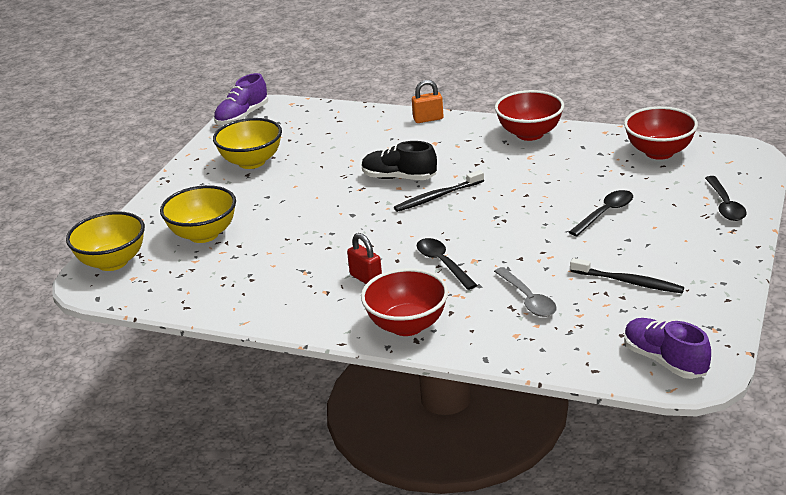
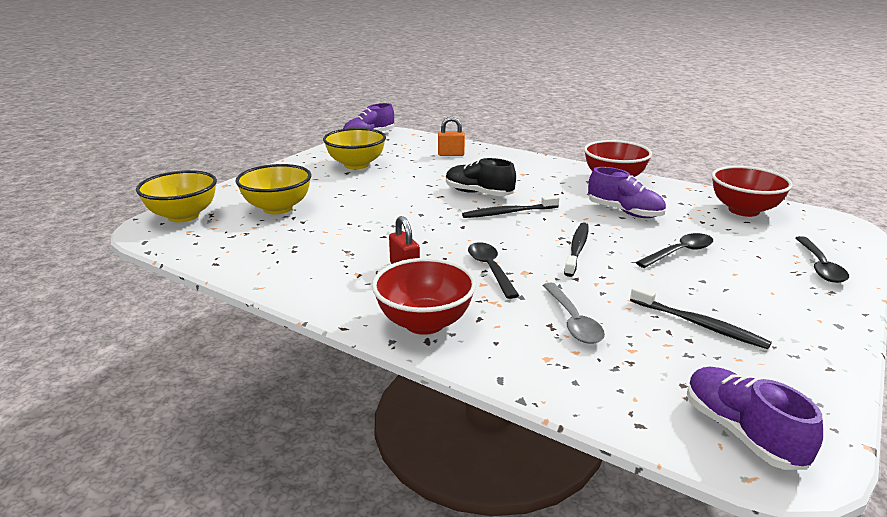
camera: 10 degrees right, 5 degrees down
(428, 119) = (523, 157): orange padlock -> orange padlock (451, 154)
(514, 227) = (577, 249): none -> black toothbrush
(548, 175) = (624, 212): none -> purple shoe

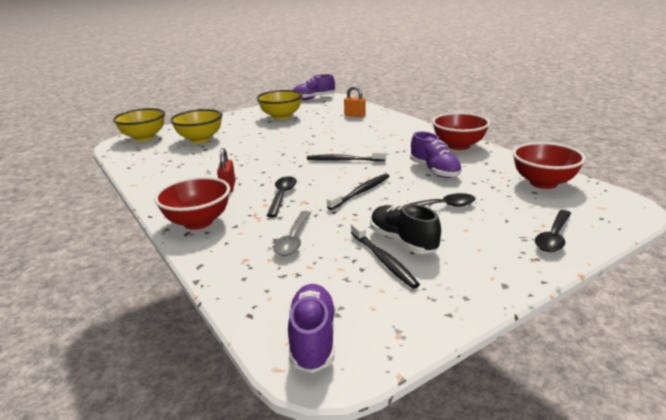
camera: 25 degrees right, 0 degrees up
(478, 193) = (340, 144): black shoe -> black shoe (403, 241)

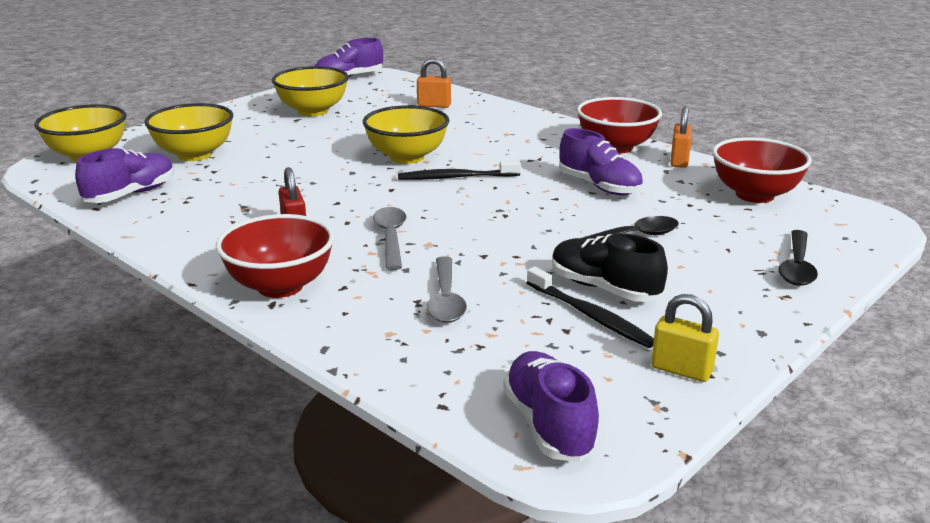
camera: 15 degrees left, 0 degrees up
(151, 160) = (131, 195): none -> purple shoe
(282, 196) = (391, 237): black spoon -> grey spoon
(320, 146) = (407, 157): none -> yellow bowl
(361, 192) = (508, 224): black toothbrush -> none
(429, 308) = (681, 370): none -> yellow padlock
(498, 157) = (679, 161): none -> orange padlock

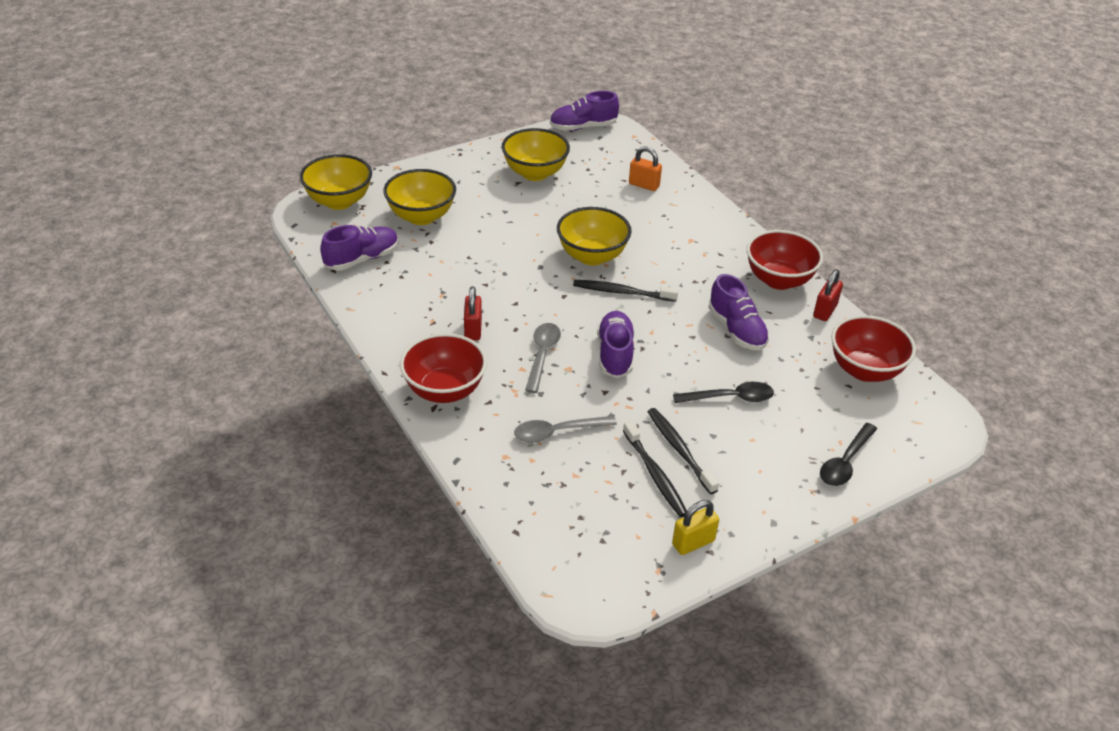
camera: 15 degrees right, 15 degrees up
(446, 299) = (557, 432): grey spoon -> grey spoon turned 60 degrees clockwise
(549, 425) = (578, 566): purple shoe -> purple shoe (615, 354)
(604, 288) = (679, 450): black shoe -> black toothbrush
(679, 161) = (825, 311): orange padlock -> red padlock
(681, 370) = (693, 542): yellow padlock -> yellow padlock turned 75 degrees counterclockwise

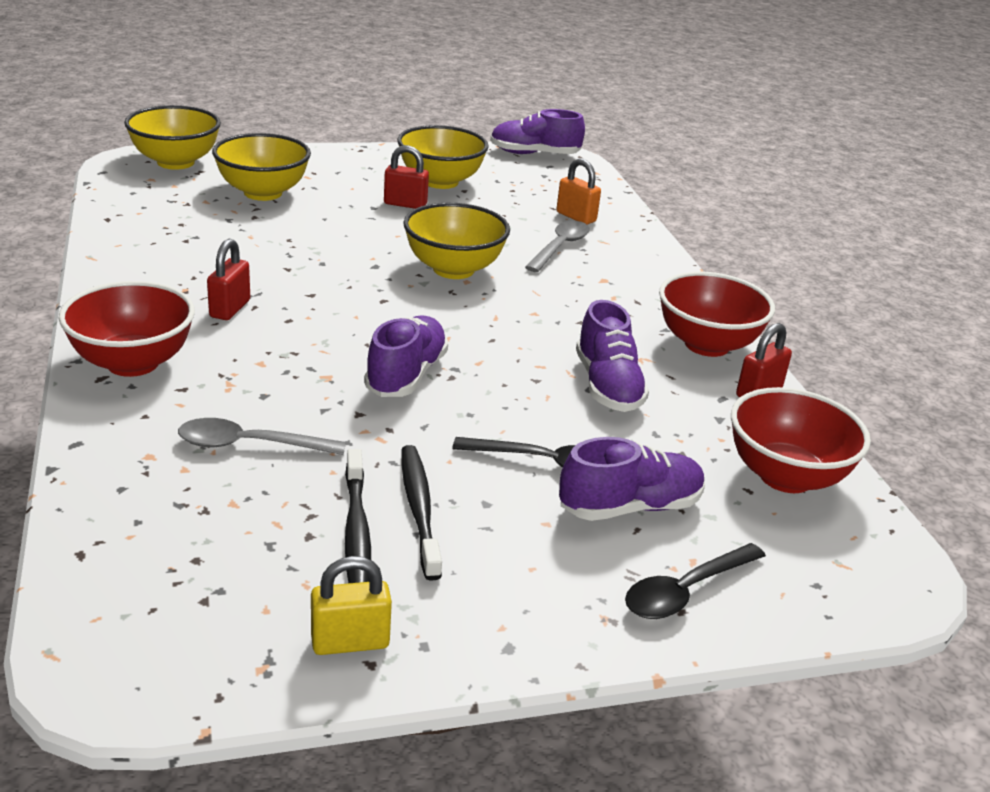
camera: 15 degrees right, 10 degrees down
(362, 259) = (152, 216): purple shoe -> purple shoe (629, 507)
(524, 202) = (405, 204): none -> red padlock
(542, 355) = (301, 354): grey spoon -> grey spoon (560, 247)
(622, 292) = (467, 312): black toothbrush -> none

